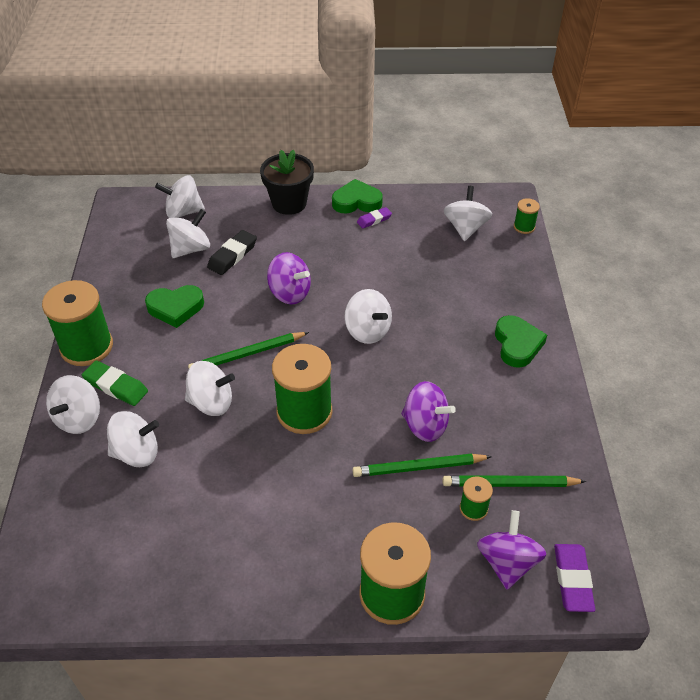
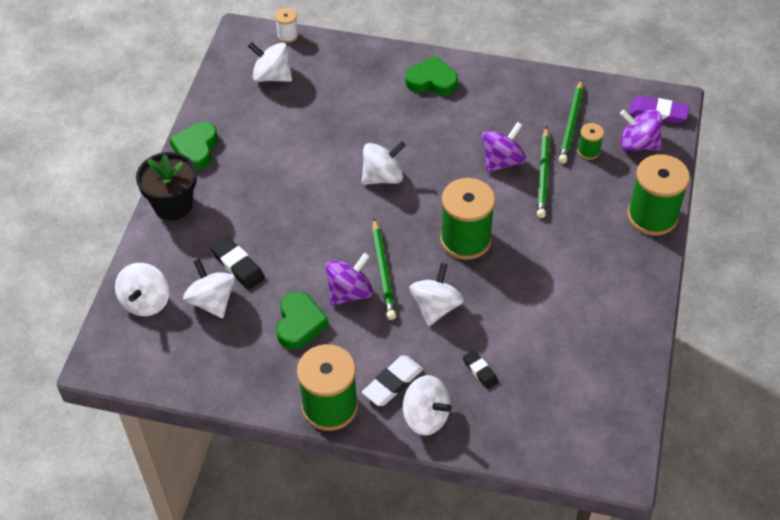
camera: 75 degrees left, 5 degrees up
(116, 386) = (392, 383): green eraser -> white eraser
(136, 453) = (480, 371): white spinning top -> black eraser
(290, 293) = (312, 226): purple spinning top -> purple spinning top (349, 292)
(374, 220) = (230, 141): purple eraser -> none
(524, 227) = (287, 35): green spool -> white spool

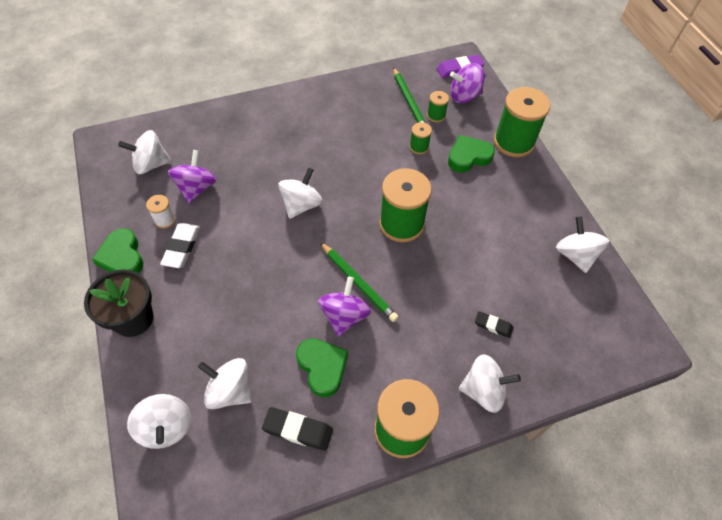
camera: 35 degrees left, 5 degrees up
(238, 265) = (231, 344): black eraser -> black eraser (298, 430)
(287, 35) = (142, 126): white spool -> white spool (165, 220)
(392, 383) = (436, 376): white eraser -> white eraser (182, 247)
(432, 81) = (285, 113): green heart -> green heart (468, 157)
(436, 307) = (420, 291): white spinning top -> white spinning top (575, 255)
(502, 161) = (382, 150): purple spinning top -> purple spinning top (196, 188)
(543, 175) = (419, 147): green pencil -> green spool

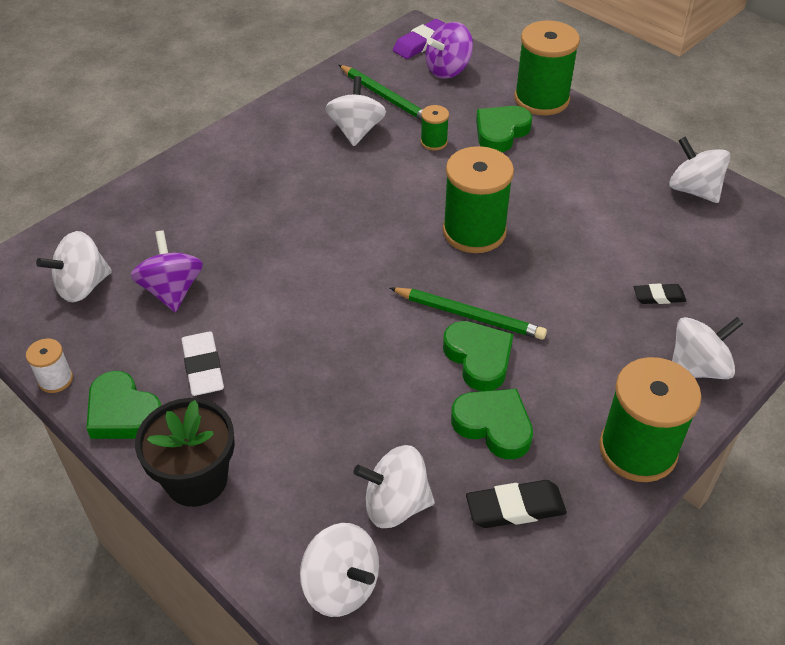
camera: 25 degrees left, 10 degrees down
(165, 220) = (154, 344): white spool -> white spool (55, 379)
(301, 205) = (332, 257): white spinning top -> white spinning top (356, 131)
(344, 316) = (479, 358): purple spinning top -> green heart
(436, 116) = (429, 101): green spool -> none

